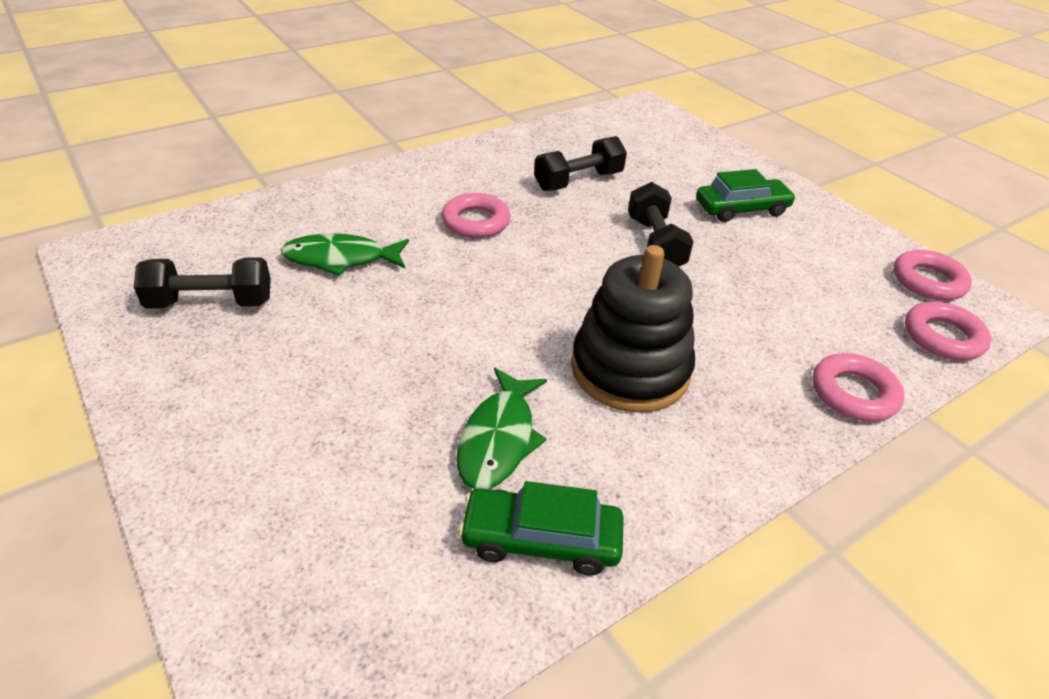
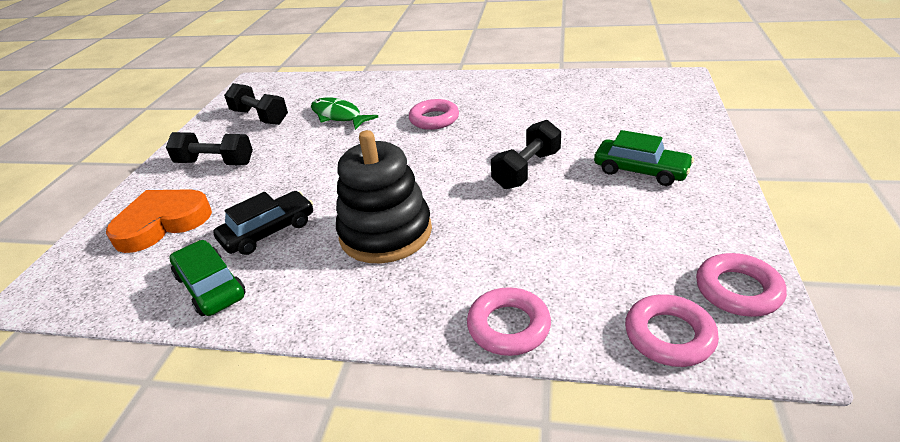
camera: 50 degrees right, 5 degrees down
(322, 514) = (162, 223): none -> orange heart
(499, 438) = (268, 231): green fish -> black car
(578, 181) = (538, 115): black dumbbell -> black dumbbell (215, 163)

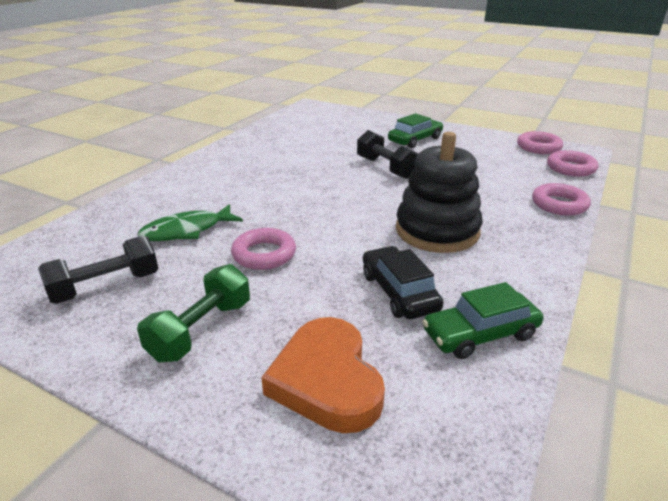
camera: 75 degrees left, 5 degrees down
(215, 163) = (201, 330): black dumbbell -> green dumbbell
(434, 119) = (263, 185): pink ring -> pink ring (264, 254)

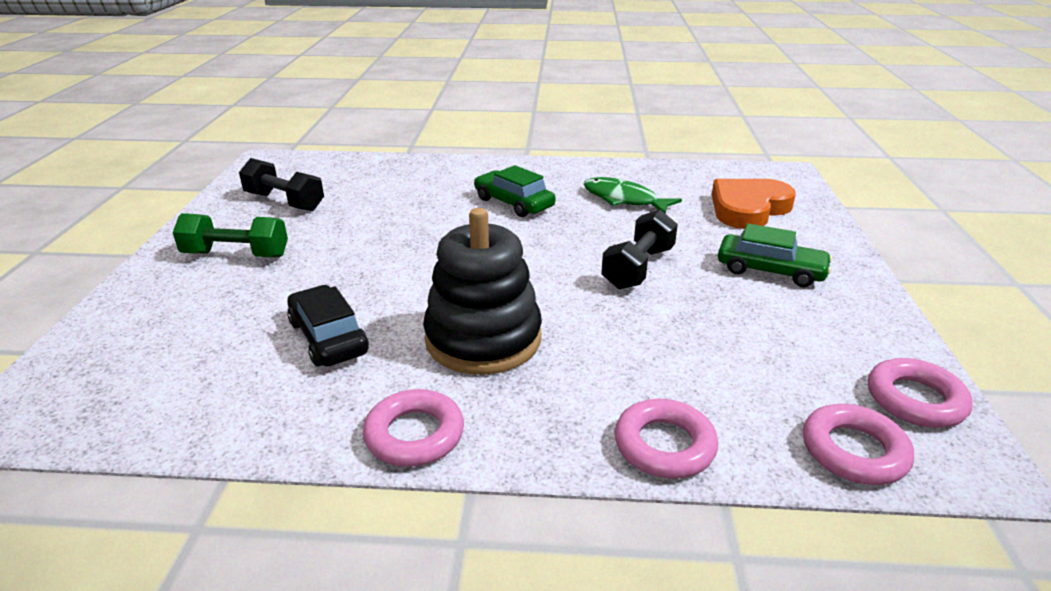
camera: 65 degrees right, 0 degrees up
(187, 231) = (388, 203): green fish -> green fish (624, 199)
(264, 254) = (366, 248): pink ring -> pink ring (414, 435)
(327, 380) = (178, 327): orange heart -> orange heart (748, 208)
(399, 292) = (328, 337): black car -> black car turned 75 degrees counterclockwise
(480, 334) = (264, 405): green car -> green car (513, 203)

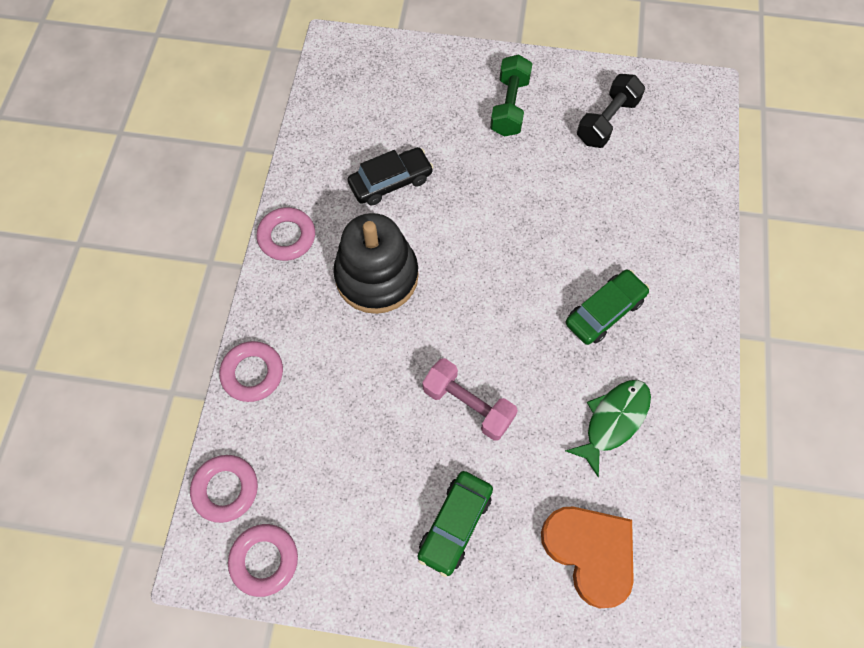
camera: 95 degrees right, 35 degrees up
(638, 268) = (468, 404): black dumbbell -> pink dumbbell

